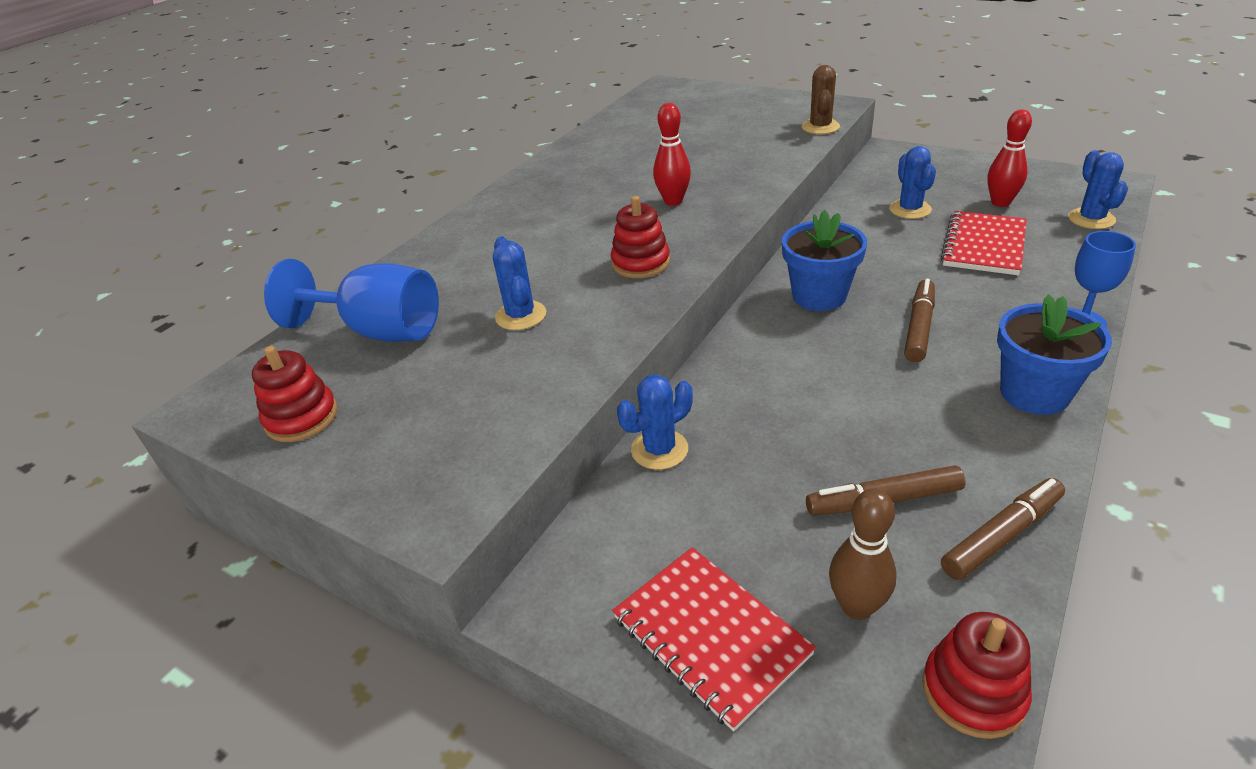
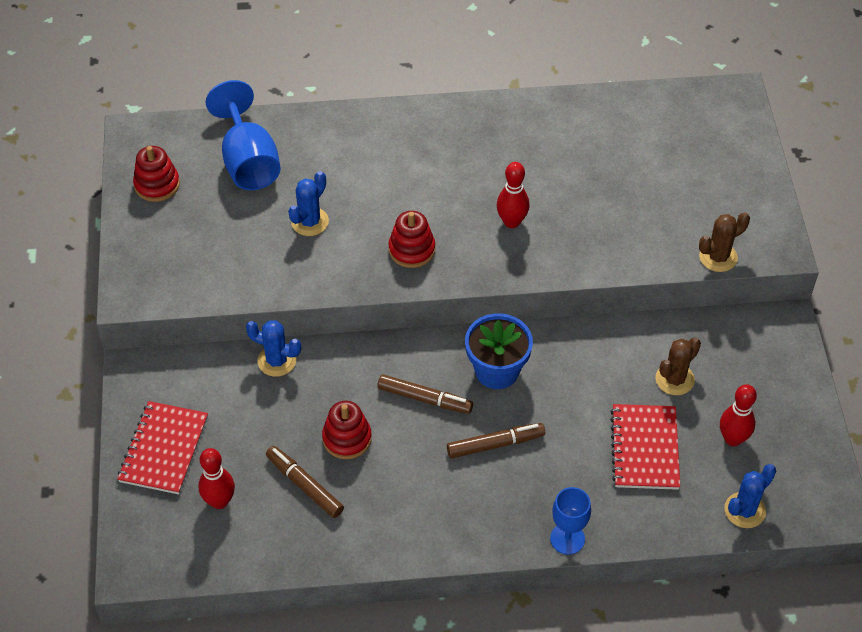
camera: 50 degrees right, 15 degrees up
(857, 607) = (219, 501): brown bowling pin -> red bowling pin
(910, 209) = (674, 379): blue cactus -> brown cactus
(973, 692) = (197, 565): red stacking toy -> red stacking toy (347, 438)
(983, 246) = (644, 448): red notebook -> red notebook turned 75 degrees counterclockwise
(1001, 535) = (311, 548): brown marker -> brown marker (425, 399)
(1034, 393) = (458, 531): blue flower pot -> none

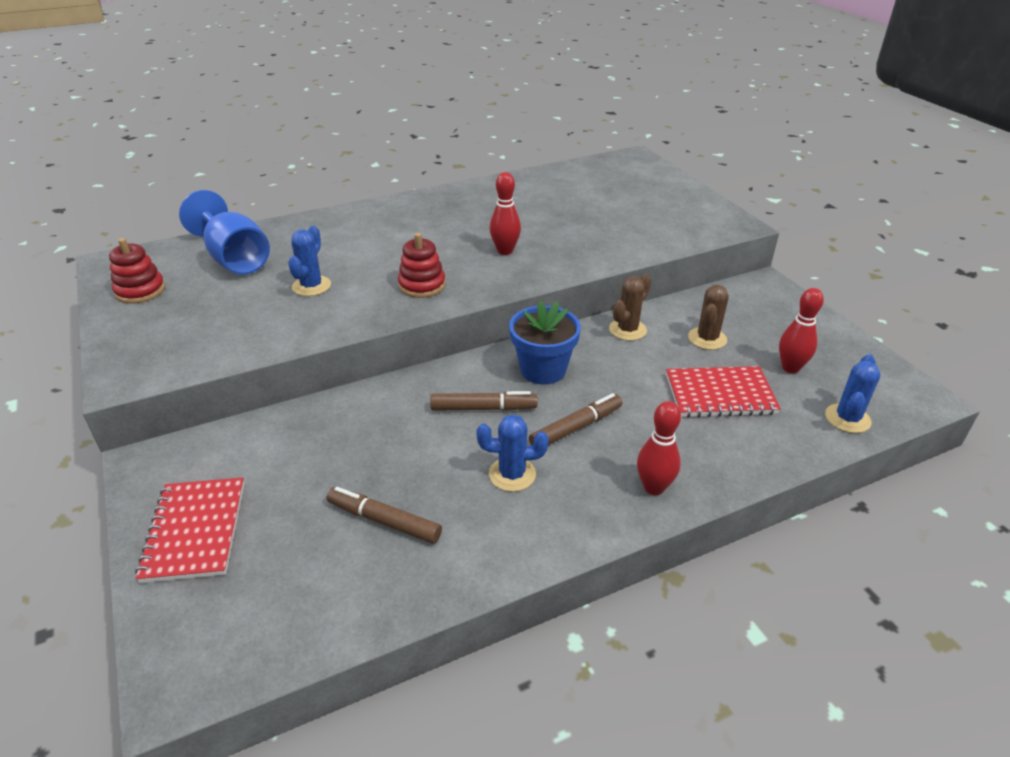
camera: 20 degrees left, 15 degrees down
(219, 501) = (282, 567): red bowling pin -> red bowling pin (654, 487)
(277, 361) = (311, 414): blue cactus -> blue cactus (512, 474)
(347, 438) = (415, 463): red stacking toy -> none
(567, 539) = (701, 490): blue goblet -> none
(644, 448) = (720, 394): red notebook -> red notebook turned 75 degrees counterclockwise
(718, 257) = (694, 238): brown cactus -> brown cactus (627, 330)

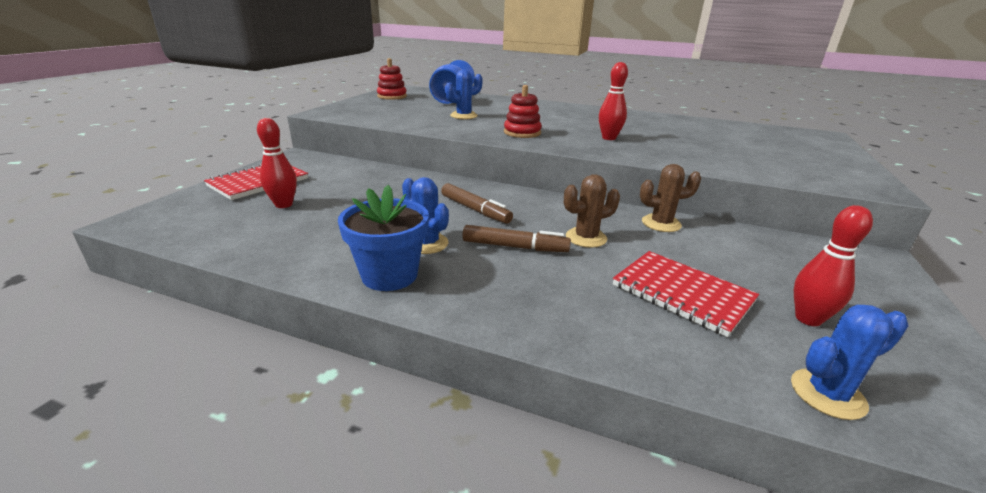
camera: 45 degrees right, 10 degrees down
(384, 521) = (324, 222): brown marker -> none
(543, 370) = (550, 212): blue flower pot -> blue flower pot (389, 275)
(654, 487) = (505, 307): red bowling pin -> red bowling pin (284, 204)
(707, 338) = (734, 259): brown cactus -> brown cactus (586, 238)

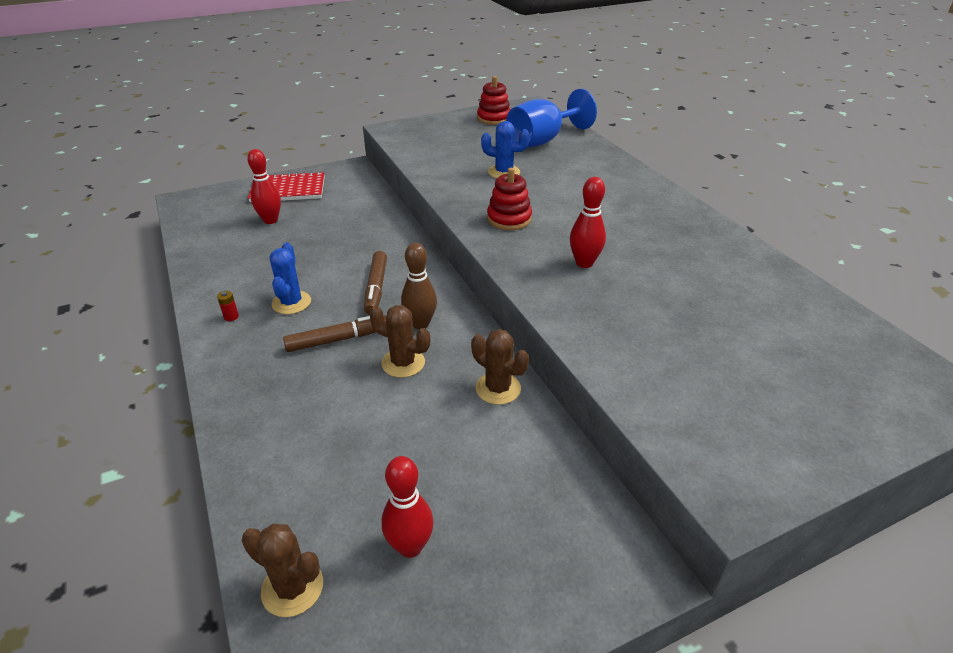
camera: 45 degrees right, 10 degrees up
(389, 275) = (231, 317): blue flower pot -> red battery
(515, 247) = (338, 339): brown marker -> brown marker turned 75 degrees counterclockwise
(548, 215) = (420, 324): none -> brown bowling pin
(682, 294) = (366, 455): red notebook -> none
(827, 394) = (292, 588): blue cactus -> brown cactus

